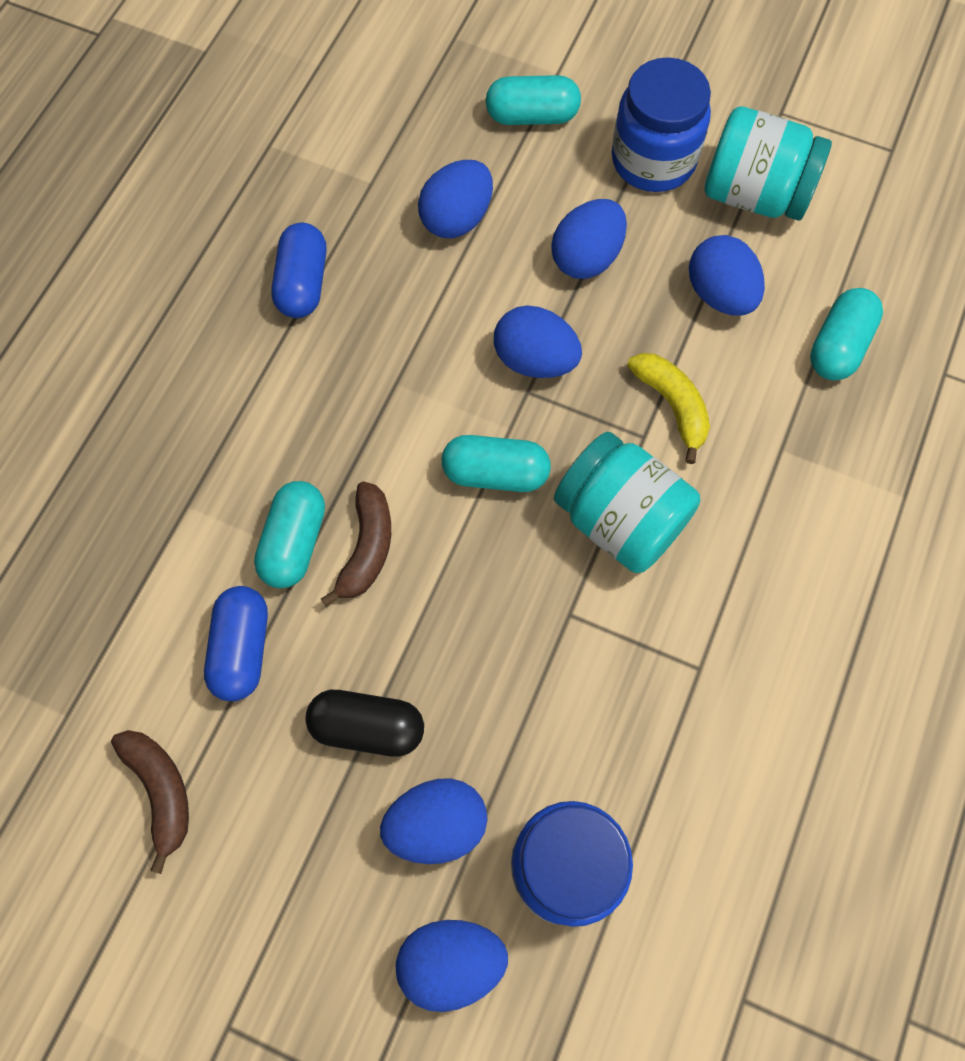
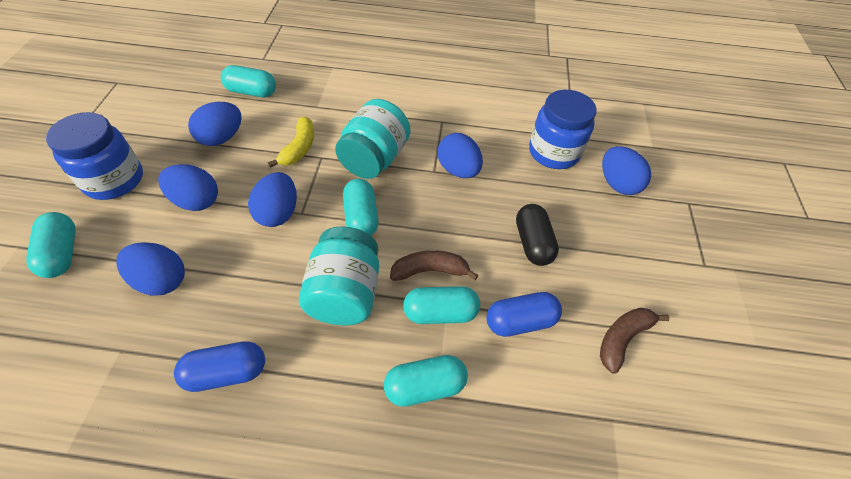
camera: 110 degrees left, 15 degrees down
(202, 494) = (425, 386): none -> turquoise capsule
(436, 825) = (563, 202): blue egg -> blue egg (458, 170)
(672, 405) = (299, 148): yellow banana -> yellow banana turned 150 degrees clockwise
(754, 194) = (146, 132): turquoise jar -> turquoise jar (345, 293)

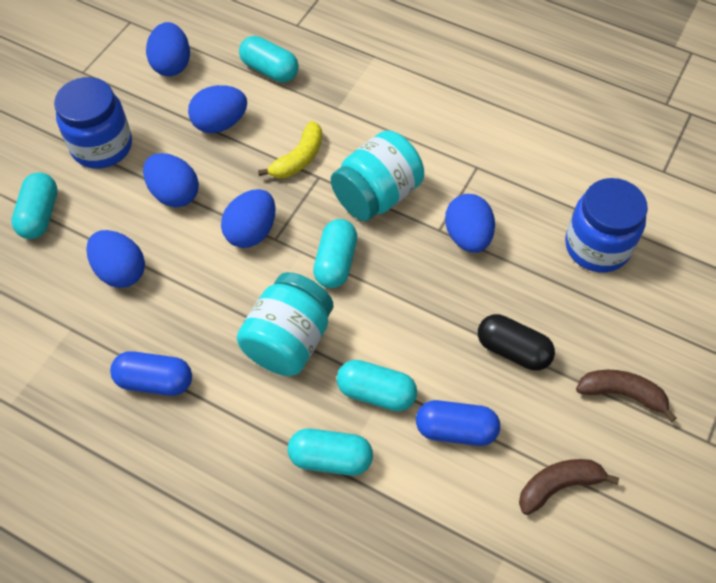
camera: 25 degrees right, 5 degrees up
(430, 270) = (384, 345): brown banana -> brown banana (622, 394)
(532, 243) = (513, 350): black capsule -> black capsule turned 75 degrees counterclockwise
(617, 184) = (657, 311): blue egg -> blue egg (172, 64)

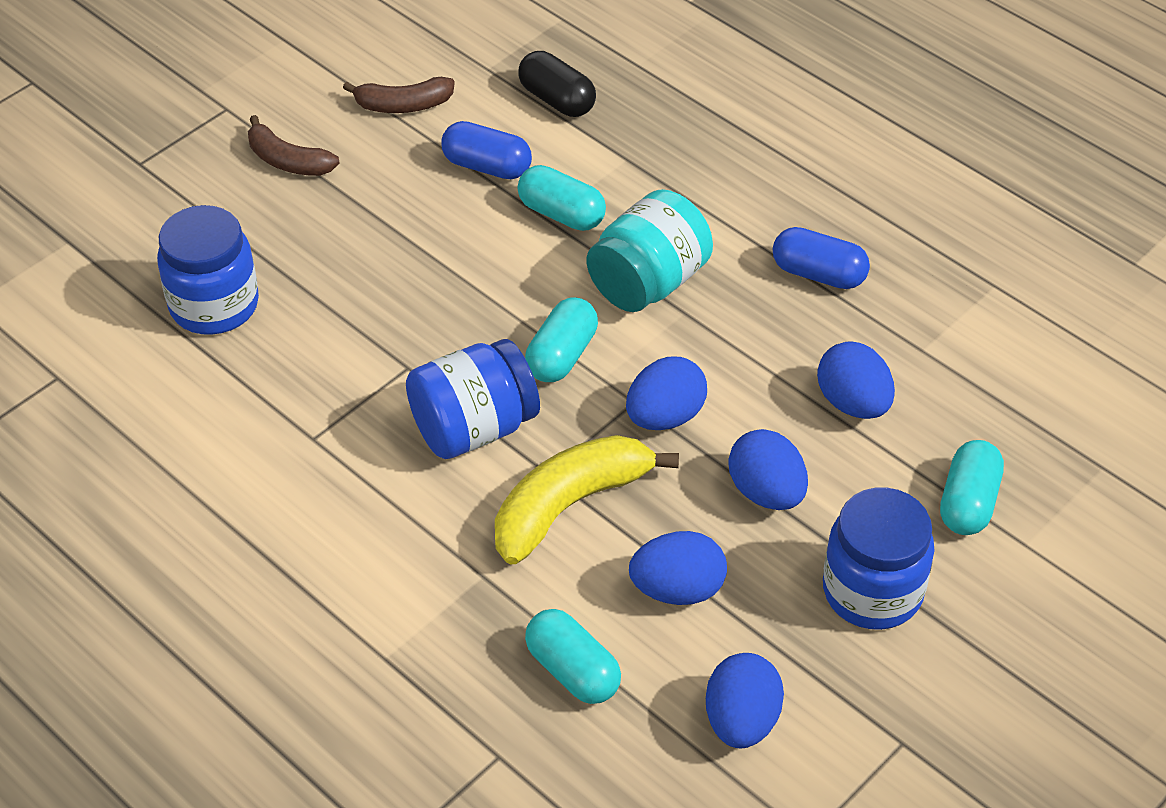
camera: 165 degrees left, 10 degrees down
(298, 159) = (569, 505): yellow banana -> yellow banana, size x1.62
(330, 458) = (632, 169): turquoise capsule -> none
(377, 195) = (473, 428): turquoise jar -> blue jar
(467, 237) = (374, 350): blue egg -> none
(513, 350) = (385, 221): black capsule -> black capsule (557, 100)

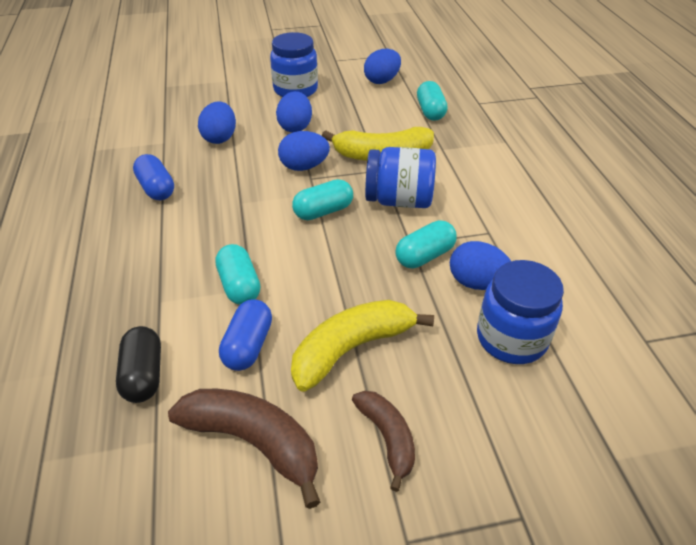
camera: 145 degrees left, 5 degrees down
(380, 213) = (351, 348): none -> yellow banana
(403, 105) = (254, 442): brown banana -> brown banana, size x1.62
(487, 166) = (248, 345): blue capsule -> blue capsule turned 45 degrees clockwise
(648, 282) = (239, 224): turquoise jar -> none
(677, 589) = (366, 116): blue egg -> blue egg (477, 283)
(968, 502) = (226, 96): turquoise capsule -> turquoise capsule (424, 256)

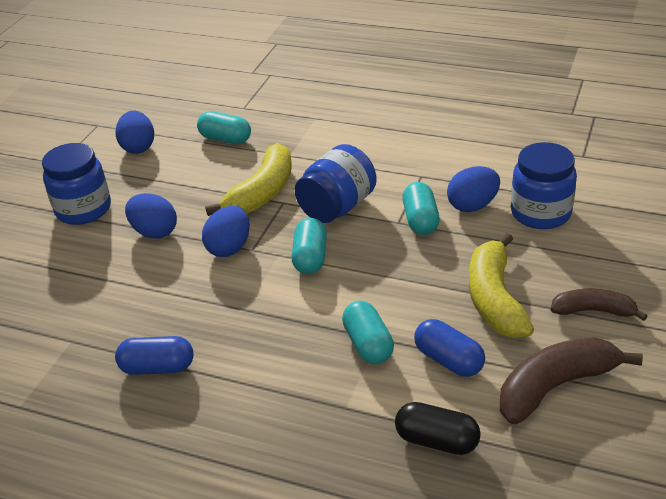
camera: 55 degrees left, 5 degrees down
(220, 138) = (113, 293): blue egg -> none
(239, 286) = (368, 344): turquoise capsule -> turquoise capsule turned 60 degrees clockwise

